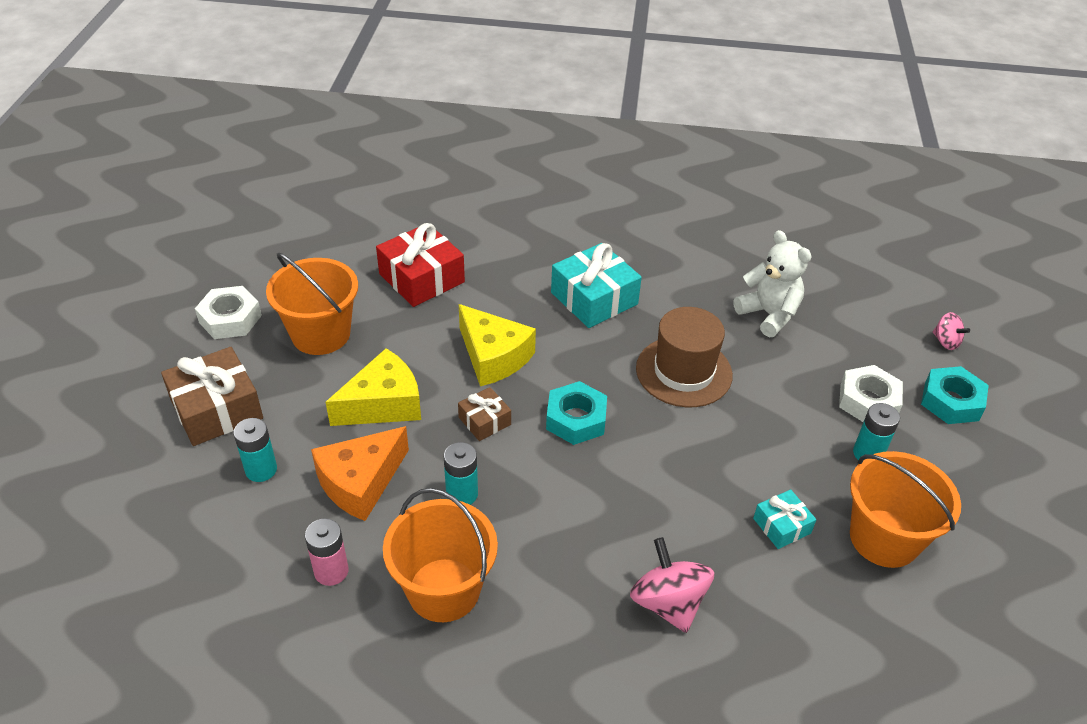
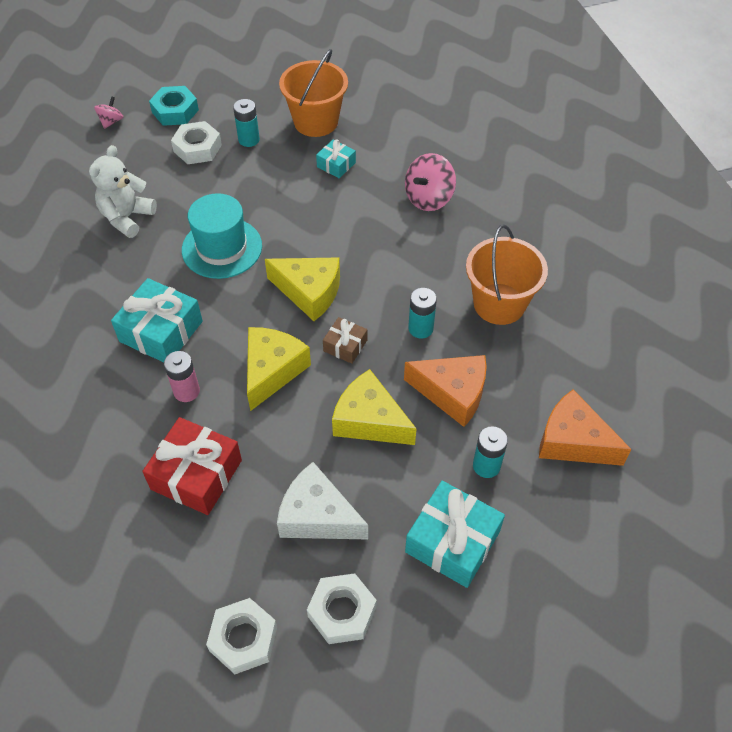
camera: 115 degrees left, 10 degrees up
(217, 409) = (452, 541): brown gift -> turquoise gift
(220, 559) = (573, 441): none -> orange cheese
(264, 263) = (243, 639): none -> white nut
(321, 334) = (317, 516): orange bucket -> white cheese
(331, 571) = (532, 370): pink battery -> pink battery (186, 391)
(576, 419) = (309, 292): turquoise nut -> yellow cheese
(684, 372) = (222, 248): brown hat -> turquoise hat

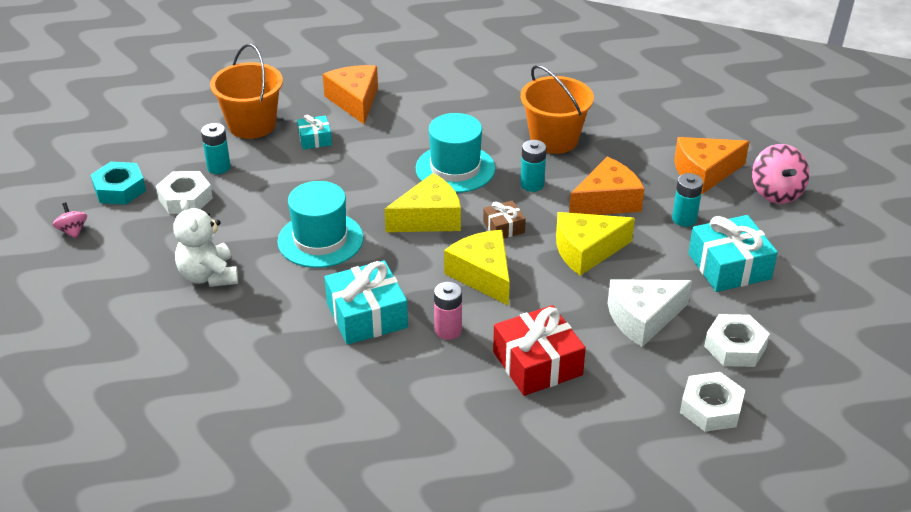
camera: 50 degrees left, 15 degrees down
(389, 267) = (455, 168): none -> turquoise hat
(408, 154) = (355, 101): none -> orange cheese
(428, 198) = (413, 116): pink spinning top -> pink spinning top (776, 192)

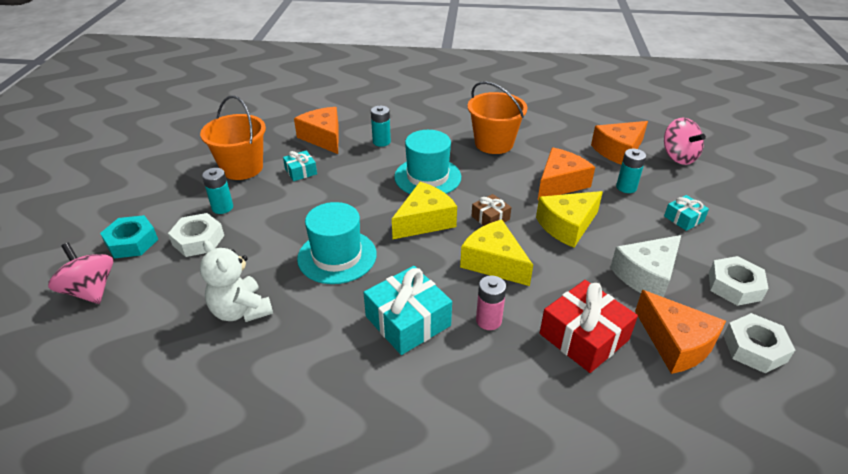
camera: 15 degrees left, 0 degrees up
(72, 231) = (91, 290): pink spinning top -> pink spinning top, size x1.79
(532, 184) = (495, 180): turquoise battery -> turquoise battery (381, 142)
(629, 387) = (675, 343): none -> orange cheese
(729, 266) = (683, 218): turquoise gift -> turquoise gift, size x0.54

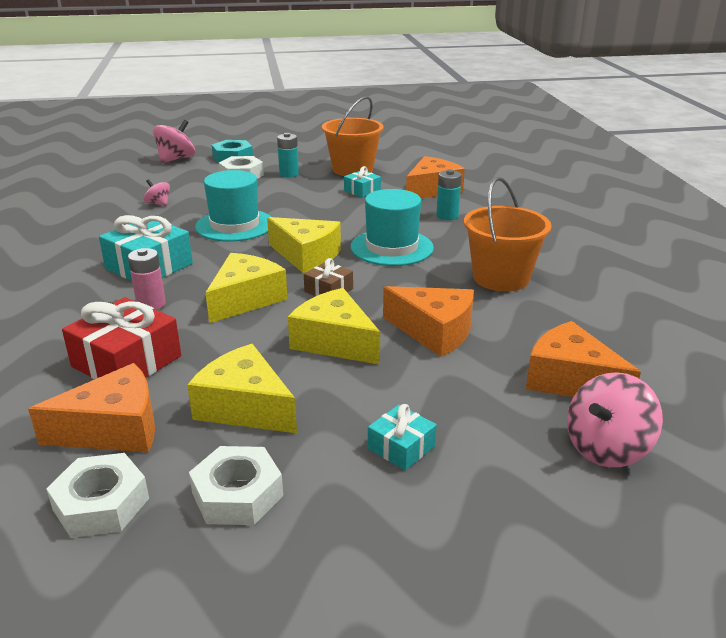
camera: 75 degrees right, 10 degrees down
(241, 311) = (158, 204): white teddy bear -> pink spinning top
(626, 187) = (460, 389): turquoise battery -> none
(646, 275) = (245, 407): white cheese -> yellow cheese
(675, 343) = (114, 429): orange cheese -> orange cheese turned 150 degrees counterclockwise

